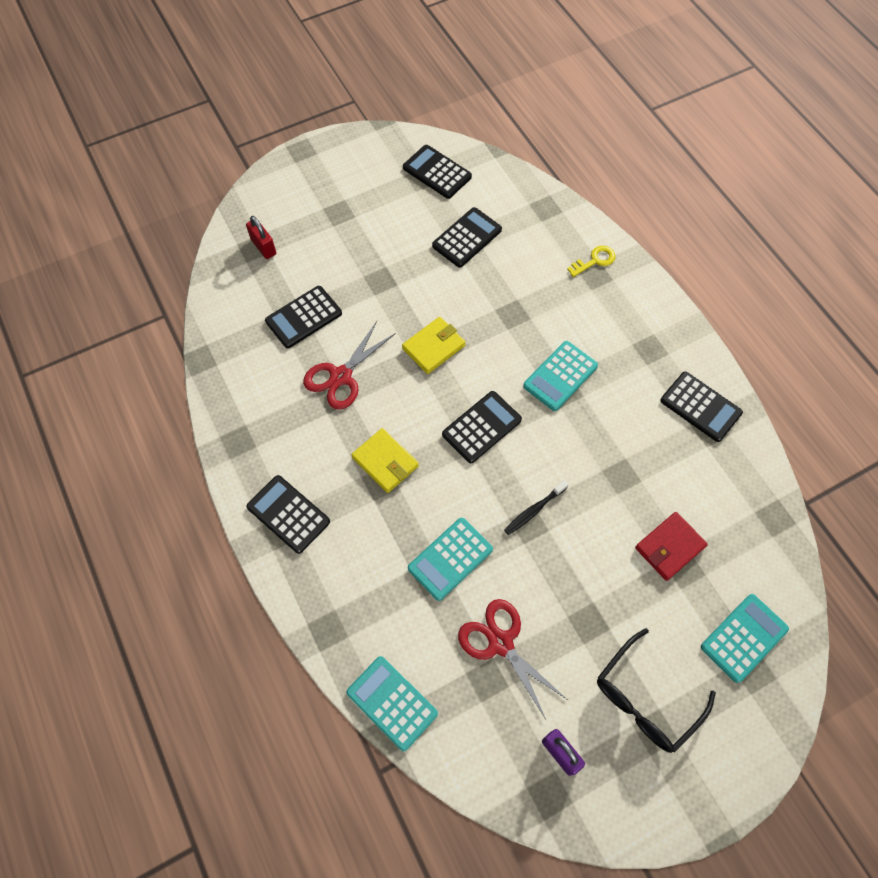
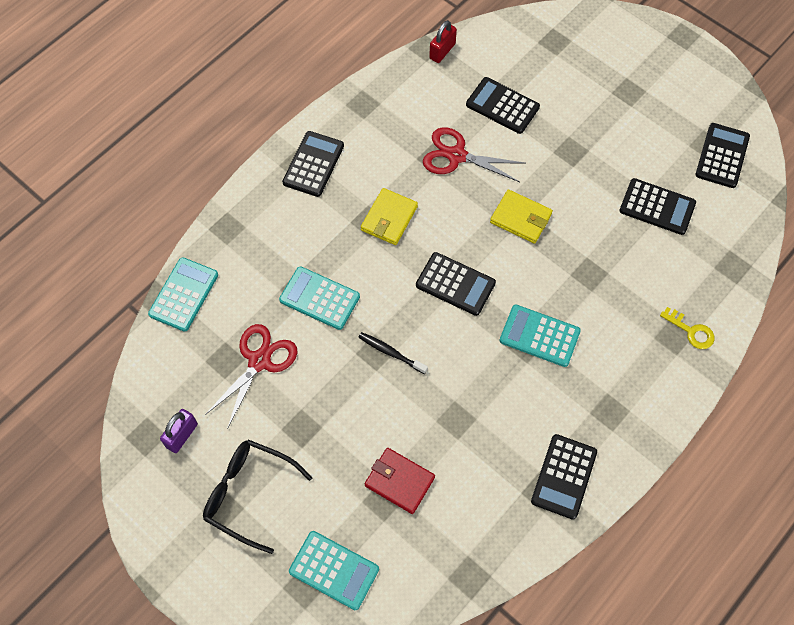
camera: 70 degrees right, 0 degrees up
(263, 247) = (560, 48): red padlock -> red padlock (442, 51)

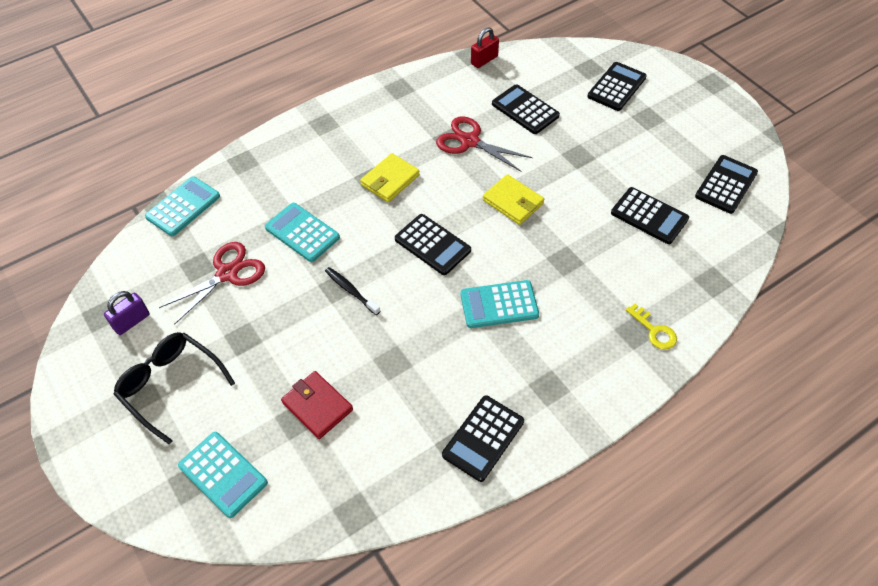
camera: 15 degrees right, 10 degrees down
(313, 164) = (338, 126): black calculator -> black calculator (616, 87)
(539, 336) = (499, 305): turquoise calculator -> turquoise calculator turned 45 degrees counterclockwise

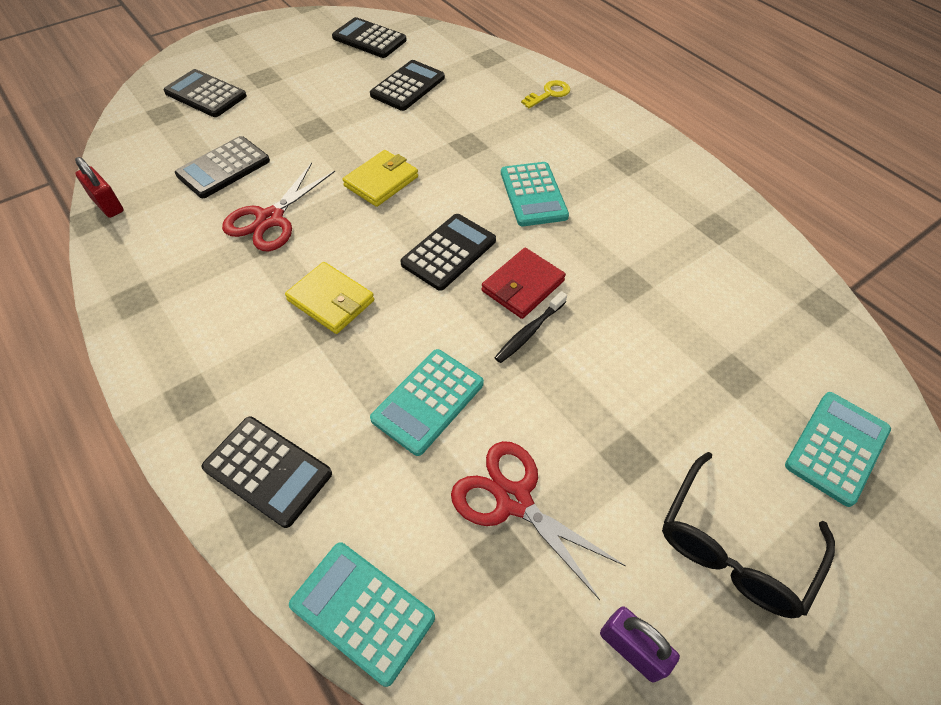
camera: 95 degrees left, 0 degrees up
(317, 406) = (708, 353): red wallet -> red wallet (523, 286)
(483, 438) = (699, 207): black calculator -> black calculator (268, 470)

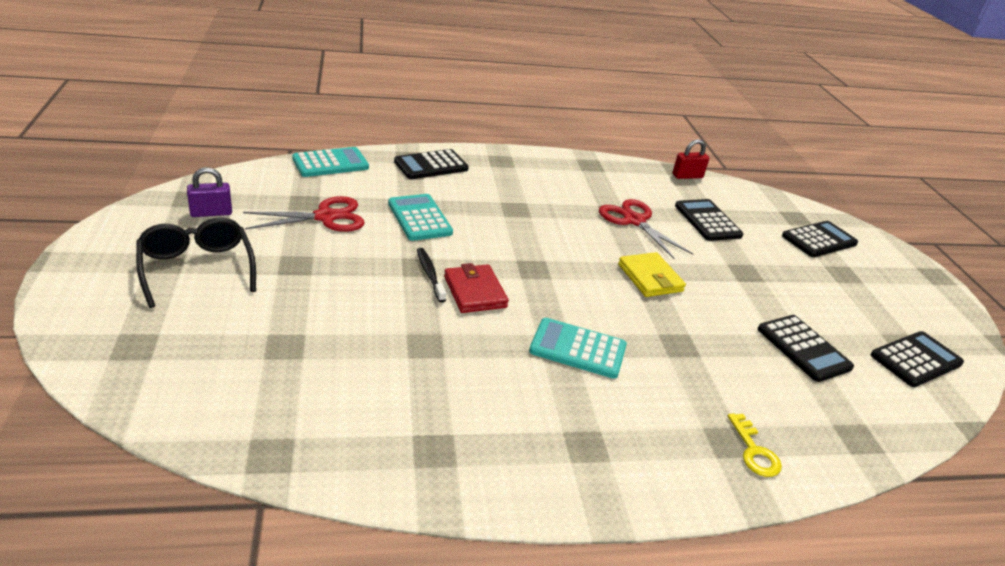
camera: 115 degrees right, 20 degrees down
(331, 300) = (533, 216): yellow wallet -> none
(449, 252) = (540, 275): black calculator -> none
(836, 447) = (173, 355): turquoise calculator -> none

